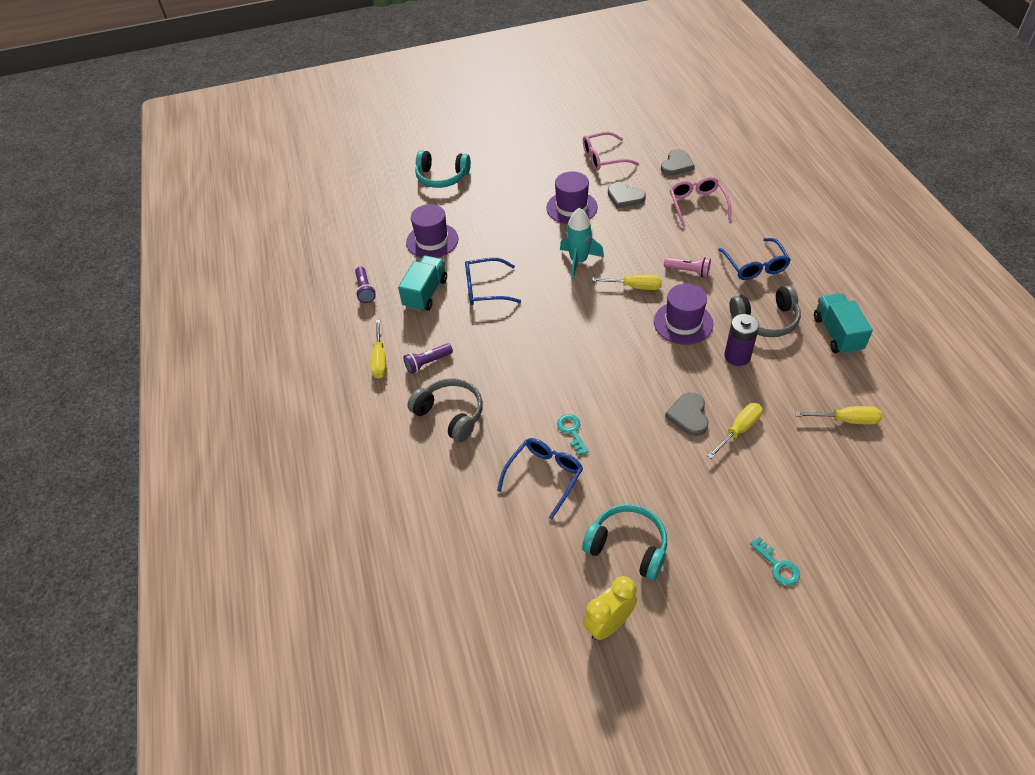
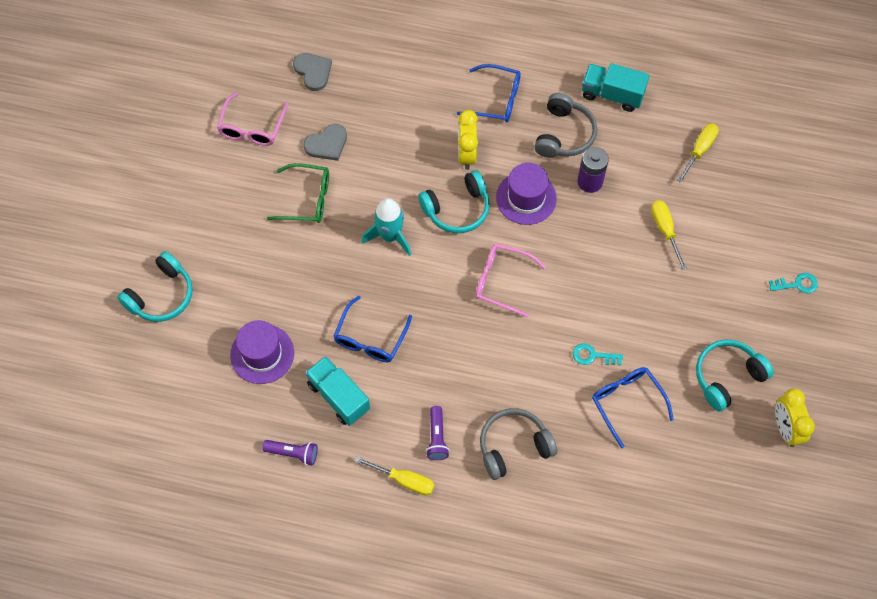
camera: 65 degrees left, 15 degrees up
(571, 207) = (307, 199): purple hat -> green glasses
(635, 287) = (457, 209): yellow screwdriver -> turquoise headphones
(688, 271) = (467, 154): pink flashlight -> yellow clock
(688, 415) = (629, 257): grey heart -> none
(697, 204) = (384, 91): pink glasses -> pink glasses (501, 281)

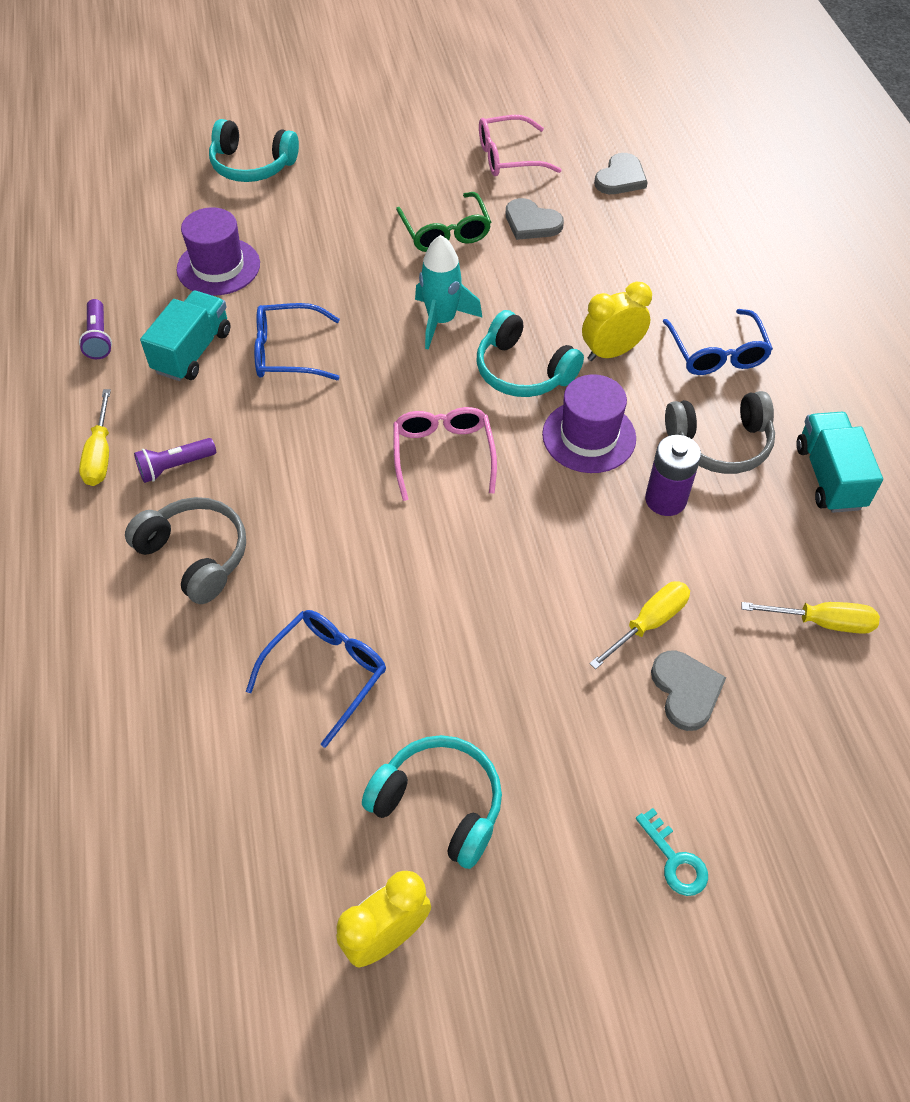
camera: 65 degrees right, 10 degrees down
(593, 356) = (383, 601): turquoise key -> none
(711, 233) = (686, 690): none -> grey heart

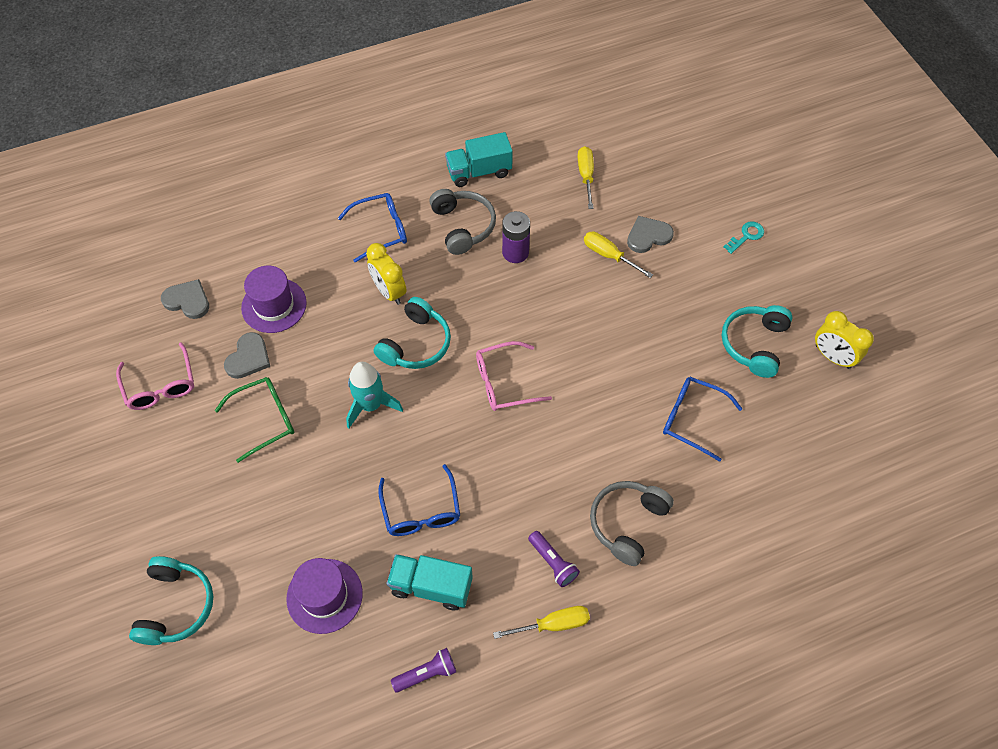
camera: 100 degrees left, 5 degrees up
(589, 436) = (470, 298): purple hat -> purple hat (274, 305)

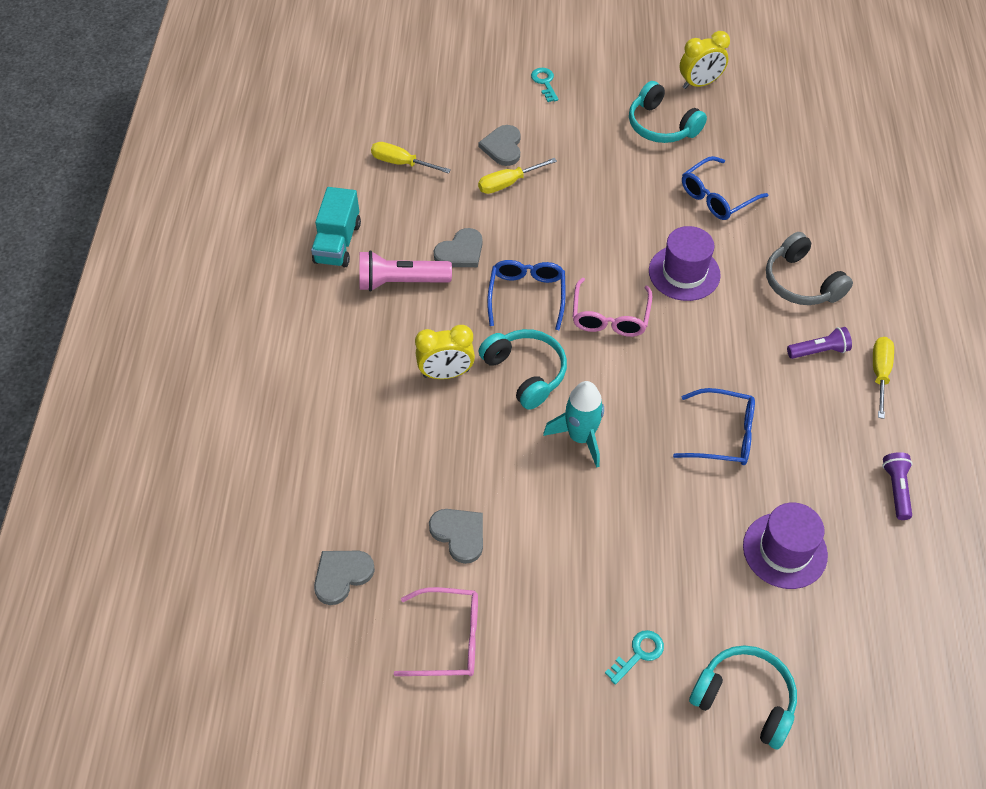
camera: 65 degrees left, 5 degrees down
(190, 515) = (638, 654): none -> turquoise key
(265, 419) = (549, 542): green glasses -> none
(274, 305) = (401, 487): purple hat -> purple hat (684, 273)
(381, 230) = (360, 353): blue glasses -> blue glasses (527, 295)
(431, 586) = (808, 455): turquoise truck -> none
(462, 226) = (400, 282): grey headphones -> pink flashlight
(515, 252) = (460, 252): purple battery -> grey heart

